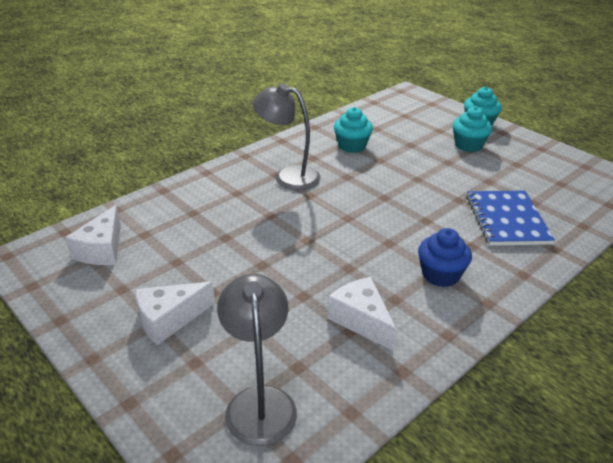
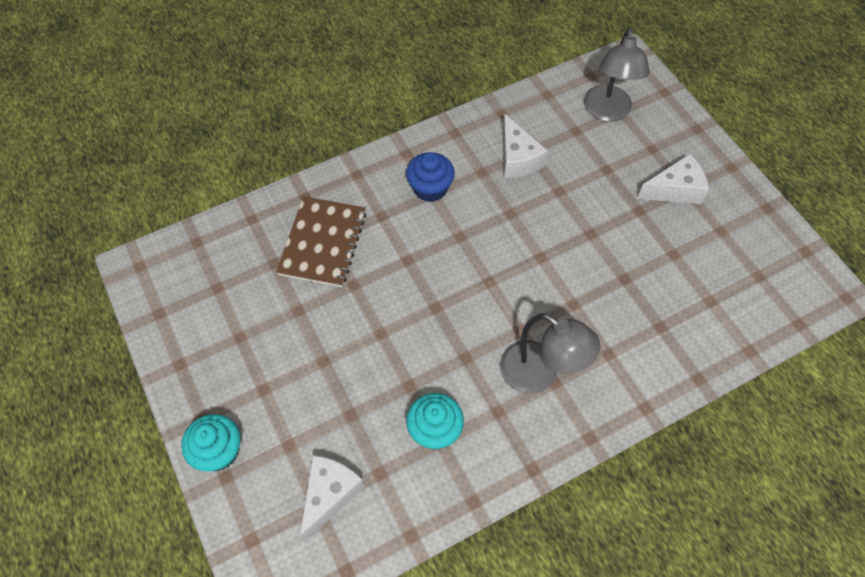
camera: 165 degrees left, 25 degrees up
(102, 249) = (751, 286): white cheese -> white cheese (329, 495)
(468, 145) = (272, 395): turquoise cupcake -> none
(506, 220) = (323, 243): blue notebook -> brown notebook

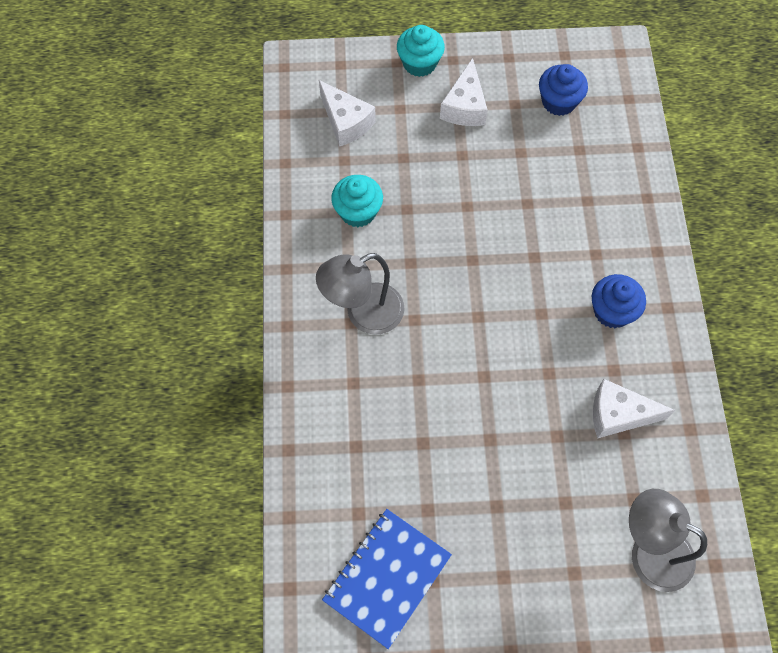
camera: 115 degrees right, 5 degrees up
(222, 298) = (559, 102): none -> blue cupcake
(323, 243) = (585, 194): brown notebook -> none
(675, 189) = (507, 563): white cheese -> white cheese (465, 106)
(741, 261) = (387, 578): none -> blue notebook

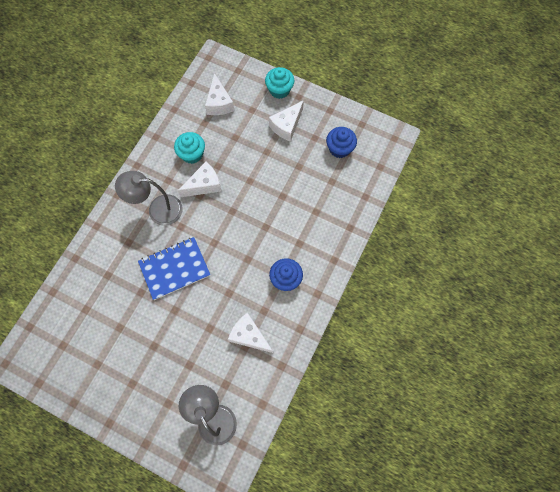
camera: 30 degrees right, 5 degrees up
(387, 578) = (76, 349): blue notebook -> blue notebook (174, 268)
(406, 245) = (204, 185): none -> white cheese

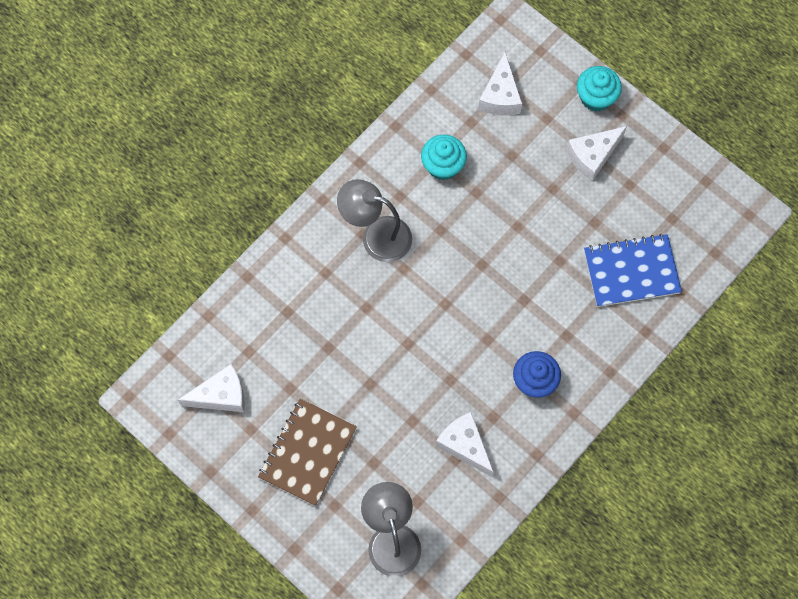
camera: 15 degrees right, 0 degrees up
(141, 370) = (307, 452): none -> brown notebook
(174, 268) = (382, 326): blue notebook -> blue notebook (631, 271)
(204, 185) = (450, 216): white cheese -> white cheese (221, 395)
(339, 149) = (662, 211): blue cupcake -> none

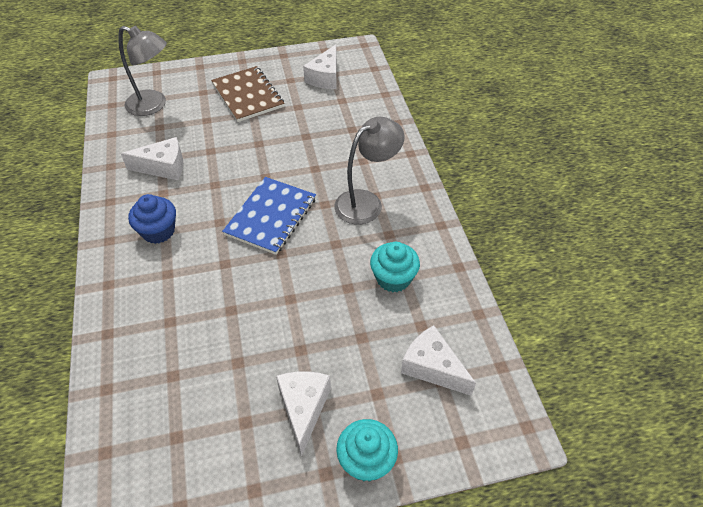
camera: 125 degrees right, 20 degrees down
(631, 271) = (165, 360): blue notebook -> blue notebook (271, 216)

